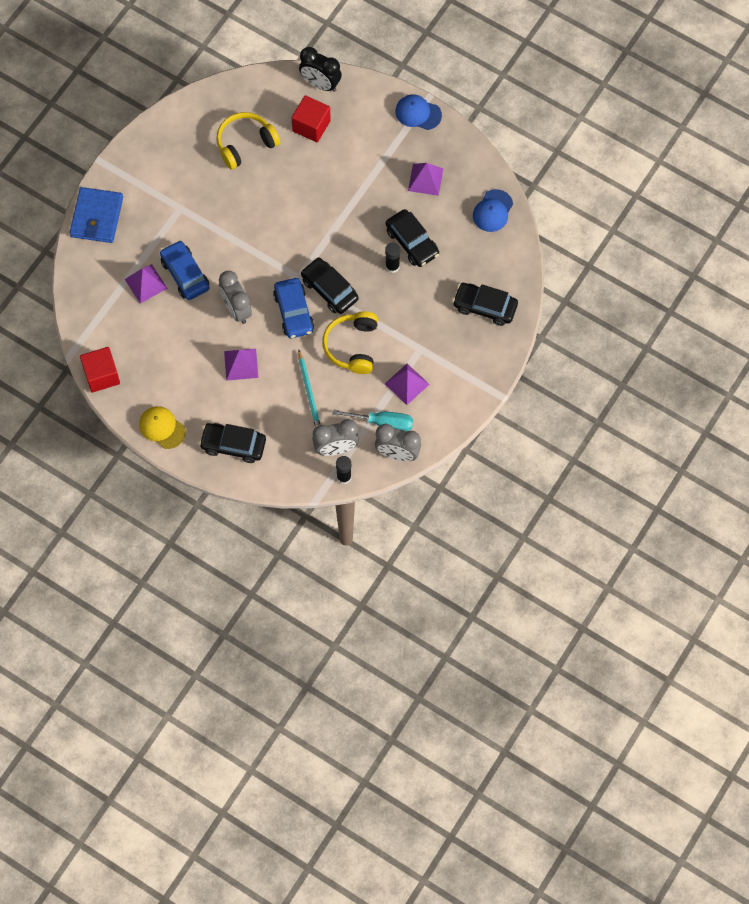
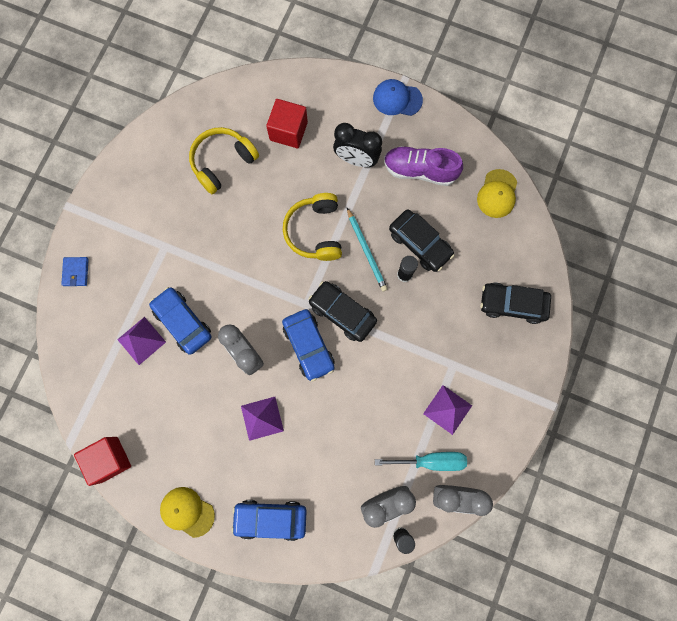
camera: 10 degrees left, 10 degrees up
(96, 217) = (76, 272): blue wallet -> blue wallet, size x0.50
(233, 445) = (270, 519): black car -> blue car
(309, 392) = (343, 438): turquoise pencil -> turquoise pencil (366, 251)
(320, 84) = (290, 83): black clock -> black clock (356, 159)
(352, 346) = (380, 375): yellow headphones -> yellow headphones (315, 231)
(425, 179) = (420, 170): purple pyramid -> purple shoe
(492, 211) = (497, 194): blue cap -> yellow cap

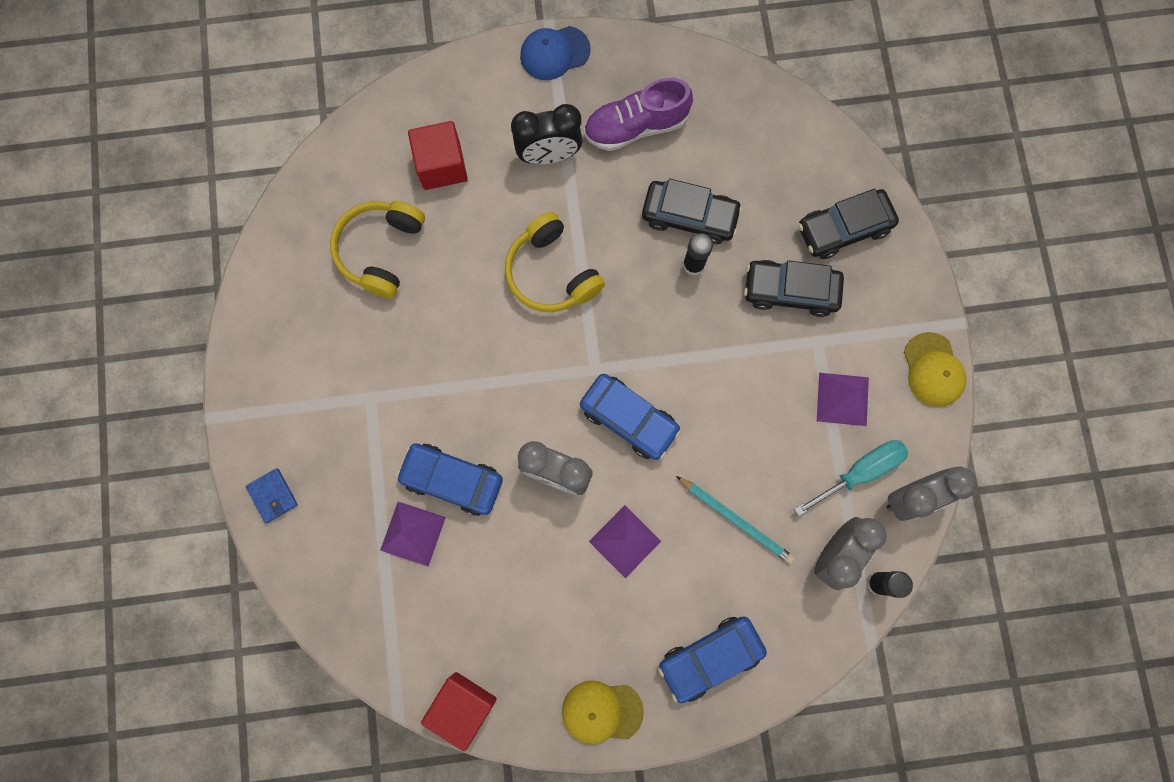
camera: 30 degrees left, 0 degrees up
(342, 313) = (646, 354): black car -> black car (790, 291)
(366, 251) = (629, 261): turquoise pencil -> turquoise pencil (735, 520)
(497, 194) = (746, 104): yellow cap -> yellow cap (933, 370)

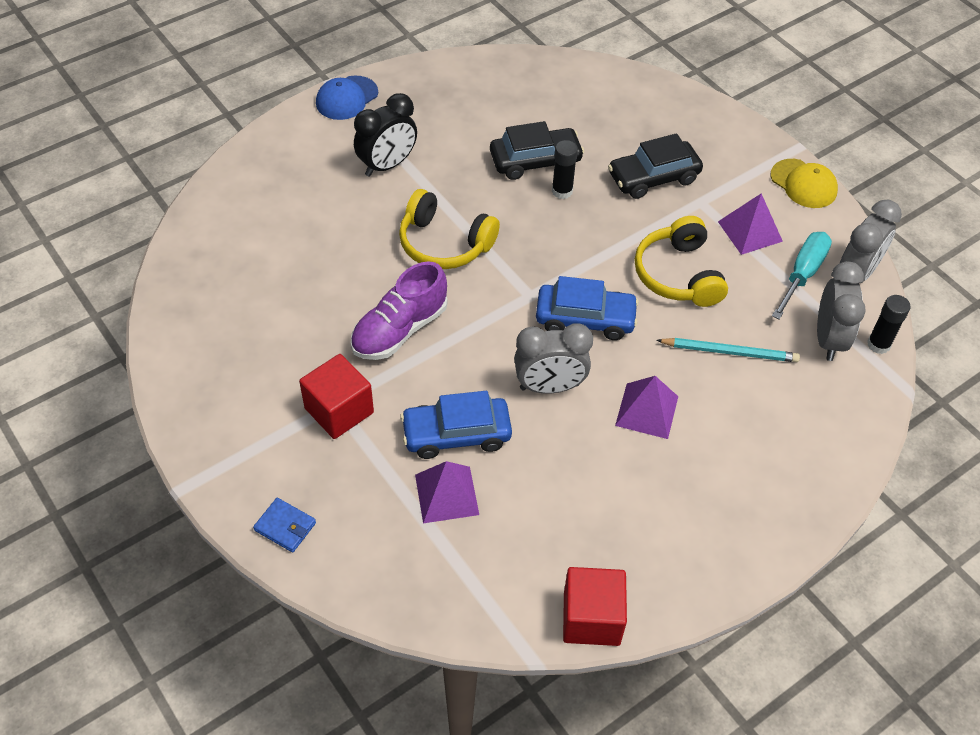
camera: 30 degrees left, 25 degrees down
(381, 251) = (276, 288): yellow headphones -> yellow headphones (678, 274)
(441, 165) = (295, 207): red cube -> red cube (339, 410)
(601, 711) = (724, 556): yellow cap -> none
(635, 127) = (448, 120): purple shoe -> purple shoe (399, 330)
(710, 657) = (786, 465): blue car -> none
(843, 228) = (664, 122): black car -> none

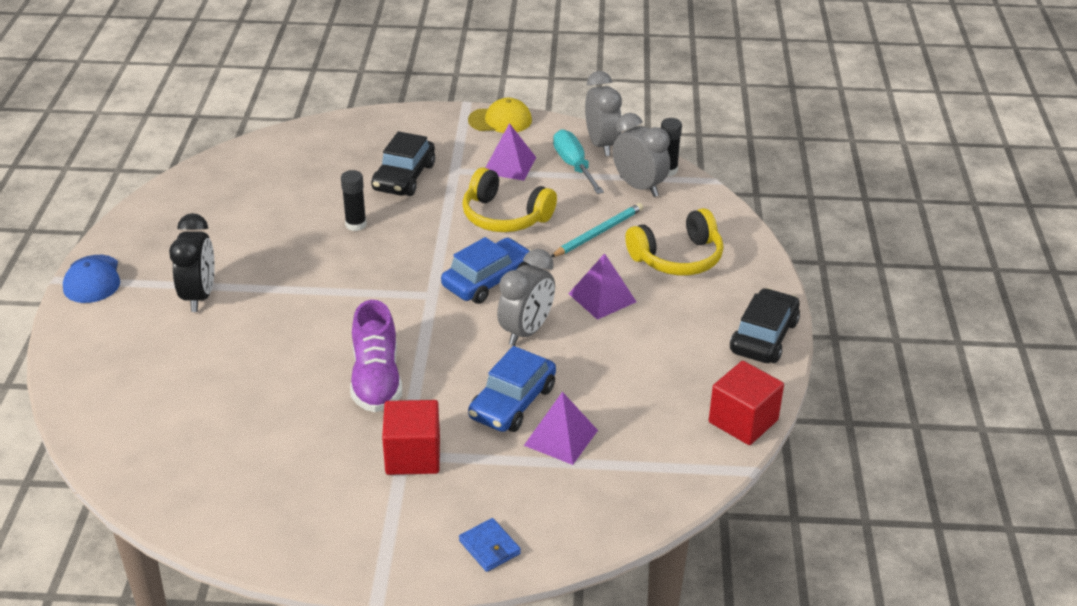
camera: 50 degrees left, 15 degrees down
(285, 526) = (489, 547): blue wallet -> blue wallet turned 75 degrees clockwise
(444, 243) = (323, 310): yellow headphones -> yellow headphones (677, 258)
(535, 161) = (308, 221): black car -> black car (764, 337)

